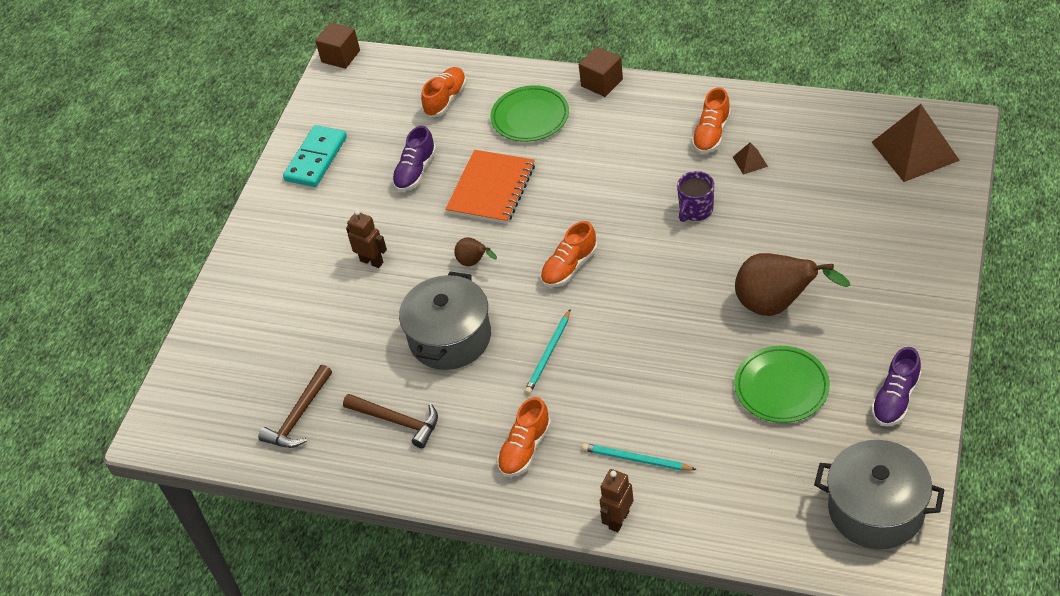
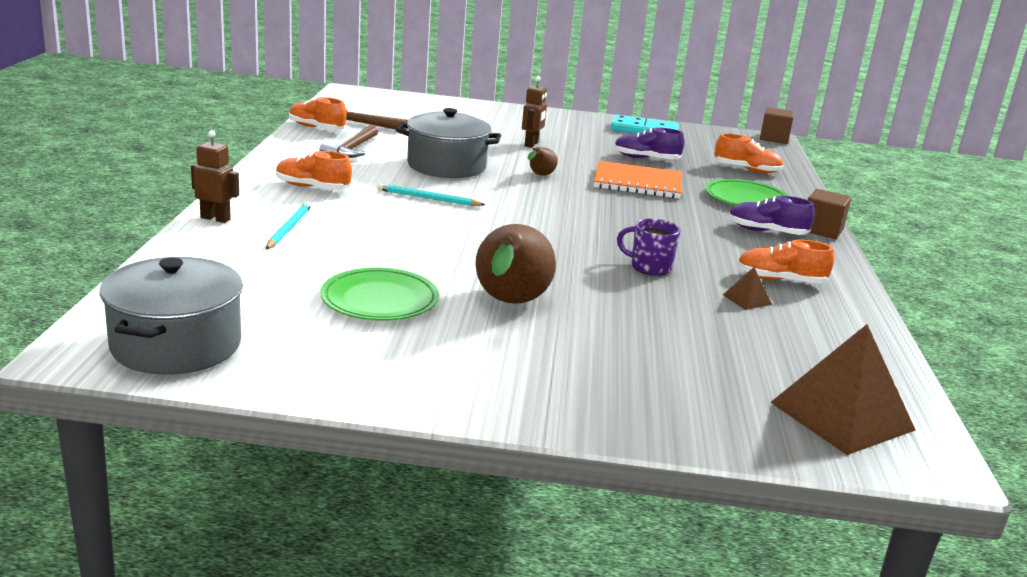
camera: 70 degrees right, 25 degrees down
(569, 267) = (544, 209): orange shoe -> orange shoe (316, 128)
(895, 399) = (354, 369): purple shoe -> purple shoe (766, 232)

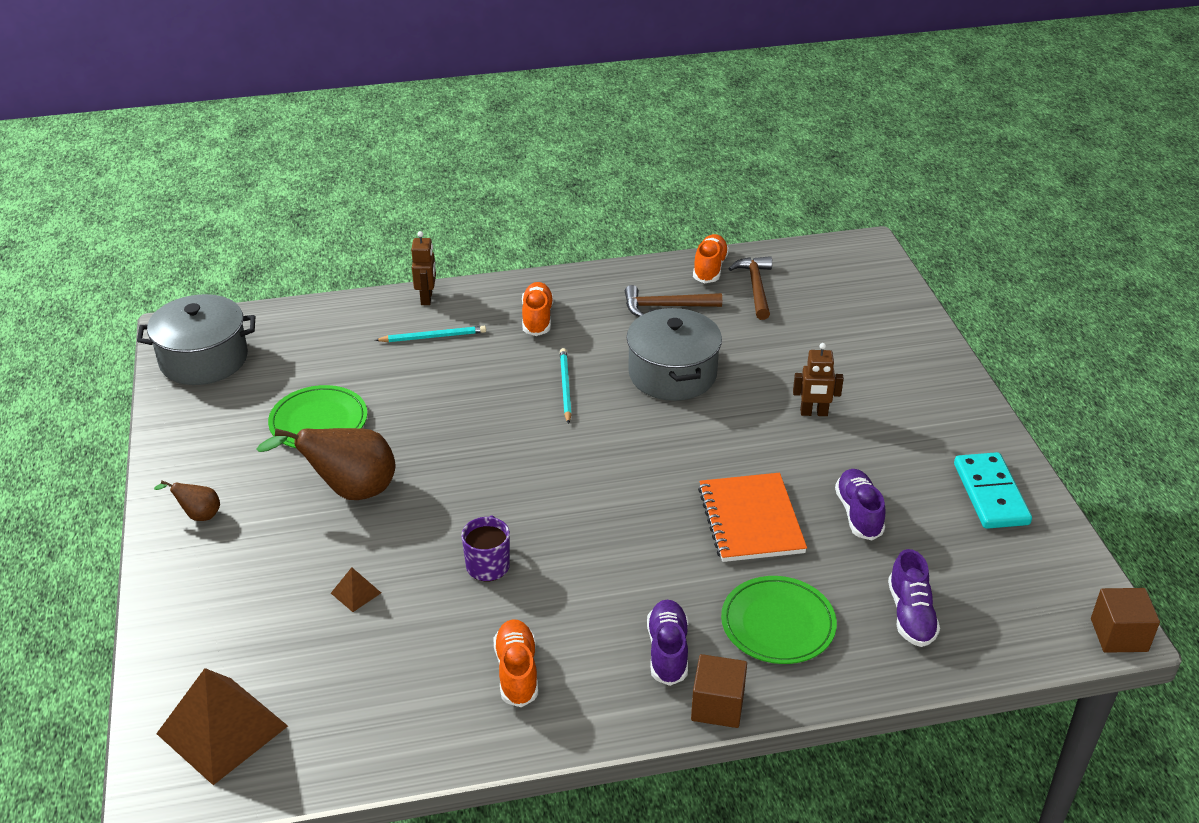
camera: 75 degrees right, 15 degrees up
(540, 175) = (704, 441): brown pear -> brown pear (198, 515)
(746, 170) = (910, 615): orange shoe -> purple shoe
(747, 299) = (447, 647): brown pyramid -> brown pyramid (356, 593)

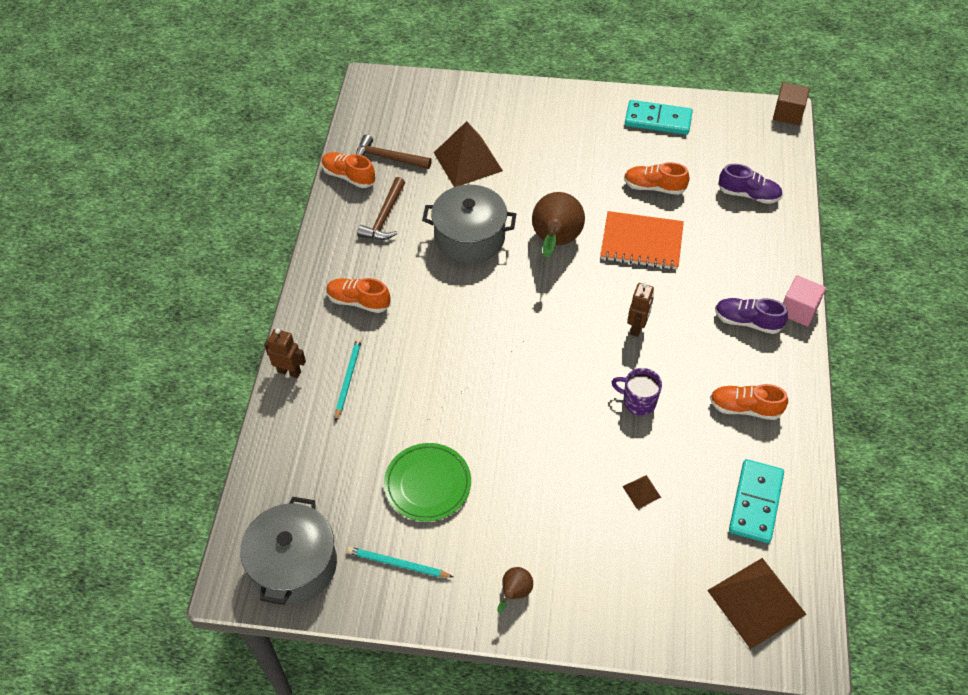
camera: 70 degrees left, 15 degrees up
(349, 491) = (524, 476): brown pear -> brown pear (555, 242)
(369, 706) = (755, 502): none -> turquoise domino
(565, 387) = (456, 306): turquoise pencil -> turquoise pencil (397, 564)
(717, 706) = (798, 310): brown cube -> pink cube
(778, 624) = (739, 259): green plate -> none
(791, 345) = (467, 161): none -> brown pyramid
(814, 413) = (547, 175): brown robot -> brown robot (637, 327)
(858, 513) = (654, 187): purple shoe -> orange shoe

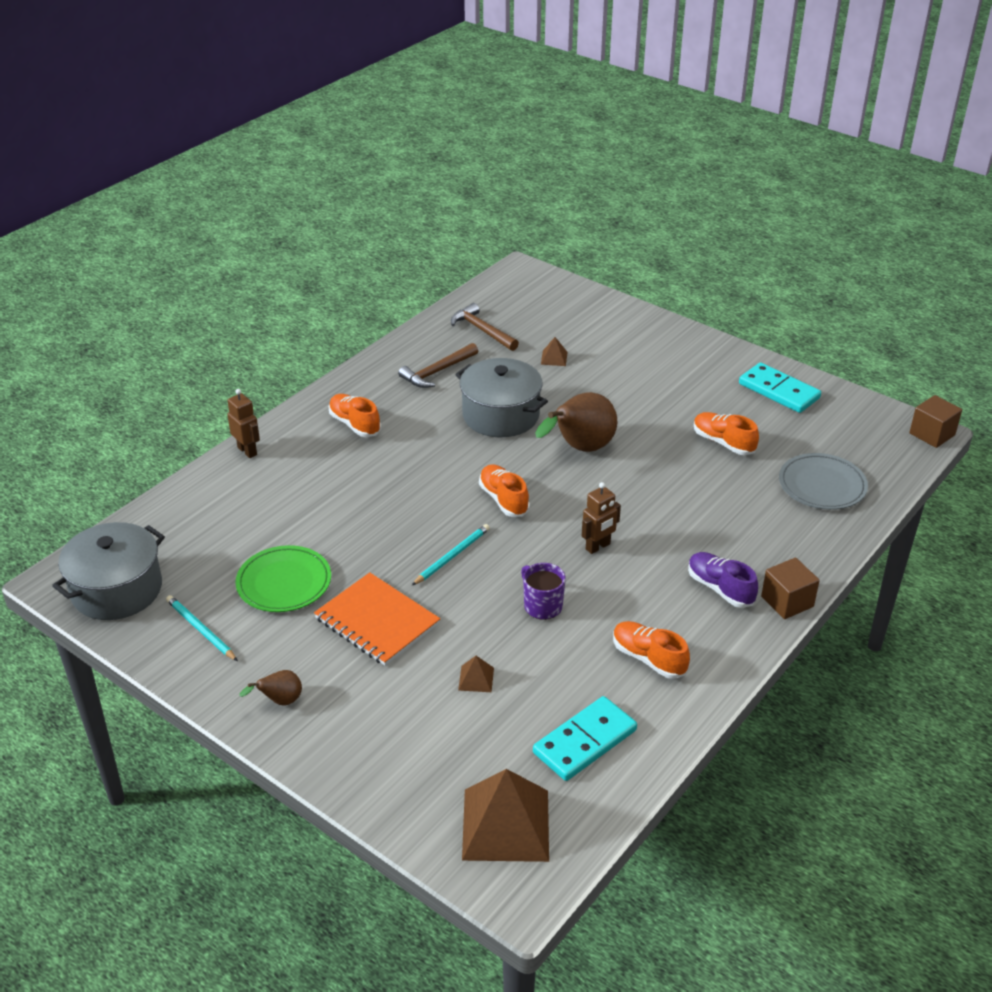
camera: 30 degrees right, 15 degrees down
(348, 378) = (291, 476): turquoise pencil -> turquoise pencil (452, 556)
(349, 176) = (434, 331): orange shoe -> orange shoe (503, 499)
(467, 161) = (554, 358): brown pyramid -> brown pyramid, size x0.43
(641, 242) = (667, 481): orange notebook -> orange notebook (377, 621)
(748, 195) = (822, 485): purple shoe -> grey plate
(798, 310) = (787, 601): pink cube -> brown cube

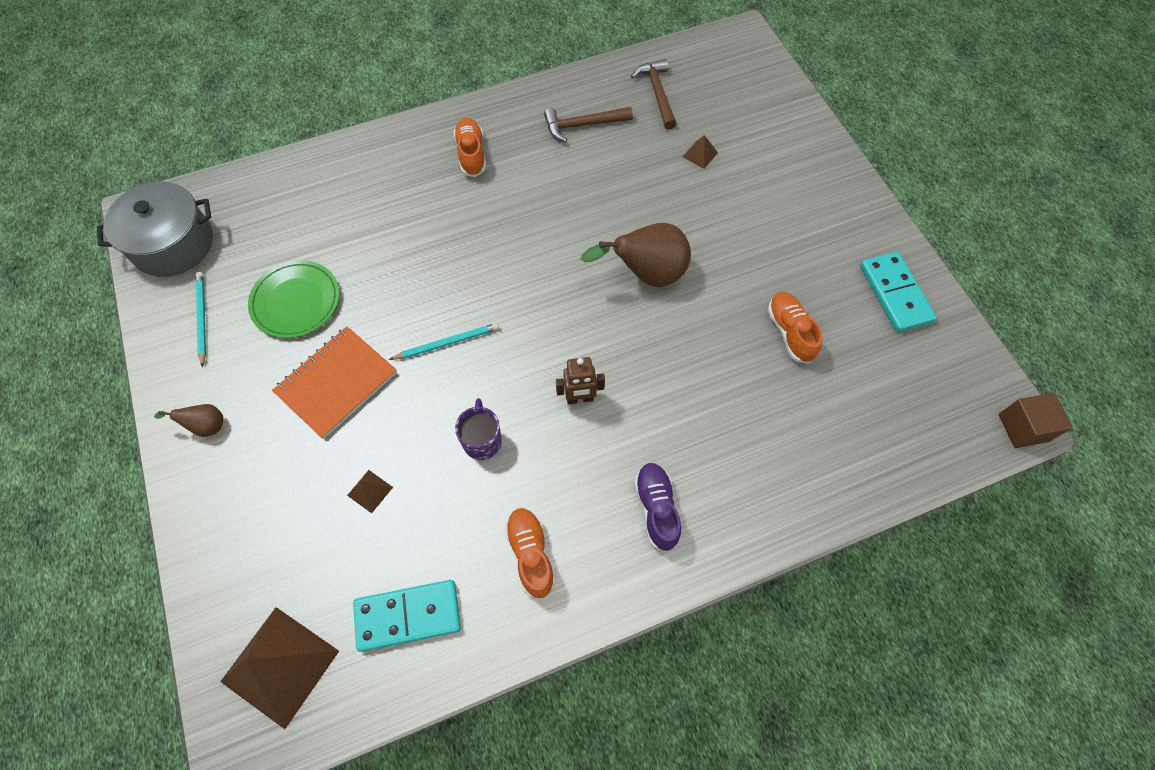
camera: 30 degrees right, 25 degrees up
(247, 451) = (366, 144): brown robot -> none
(377, 621) = (336, 383): orange notebook -> orange notebook turned 60 degrees clockwise
(500, 415) = (603, 201): grey pot -> none
(503, 499) = (536, 300): orange shoe -> none
(787, 601) = (709, 561): brown cube -> none
(822, 485) = (852, 435): grey plate -> none

